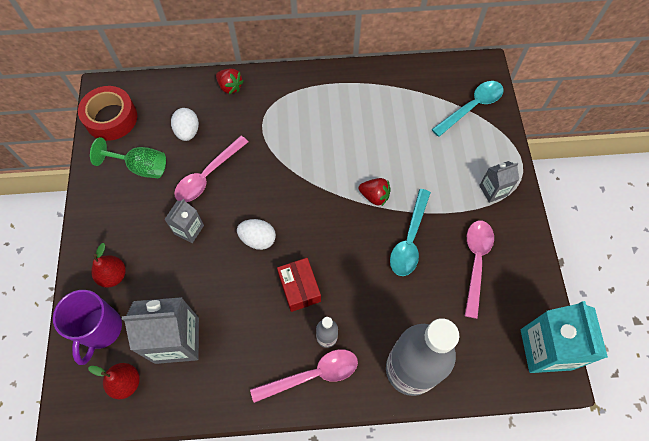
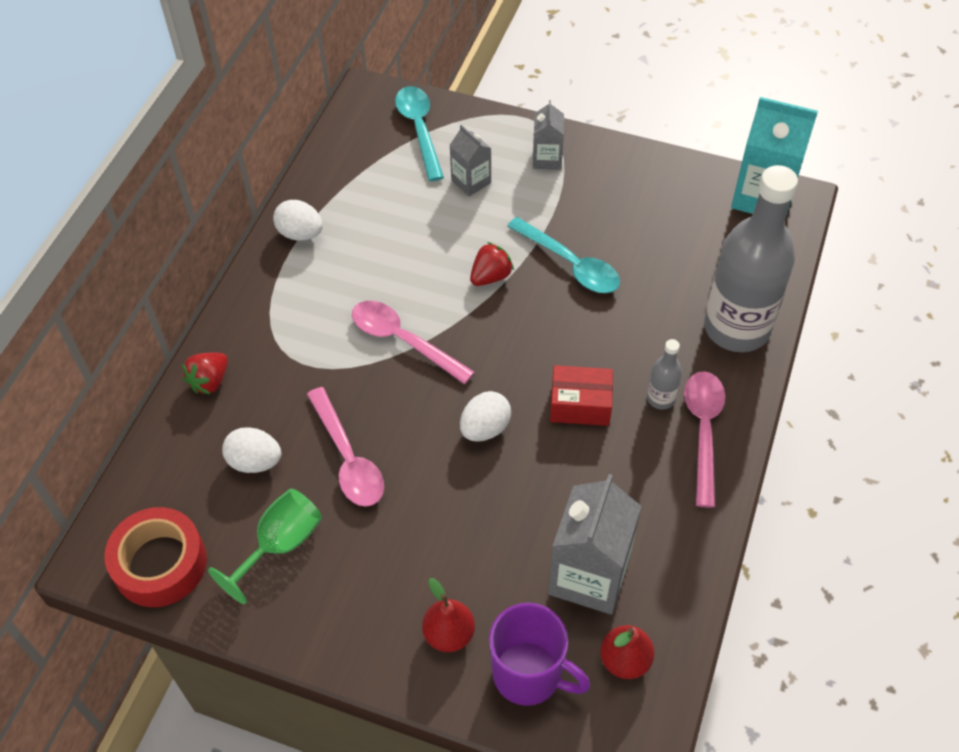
camera: 65 degrees left, 10 degrees down
(189, 229) = (425, 510): grey carton -> grey carton (471, 181)
(230, 87) = (210, 381): red strawberry -> red strawberry turned 150 degrees clockwise
(353, 82) = (300, 234): none -> white egg
(476, 262) = (631, 213): pink spoon -> pink spoon (403, 340)

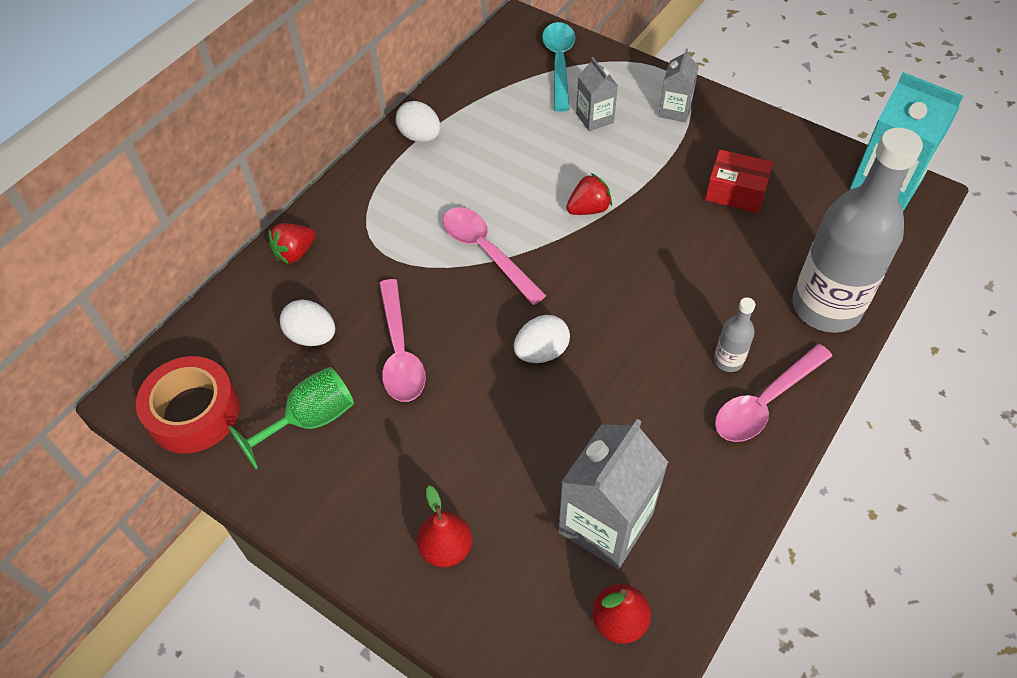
camera: 15 degrees right, 0 degrees up
(529, 675) = (515, 610): purple mug -> none
(570, 264) = (671, 212): turquoise spoon -> none
(580, 404) = (643, 349): red box -> red box (735, 192)
(703, 431) = (764, 402): pink spoon -> pink spoon turned 150 degrees counterclockwise

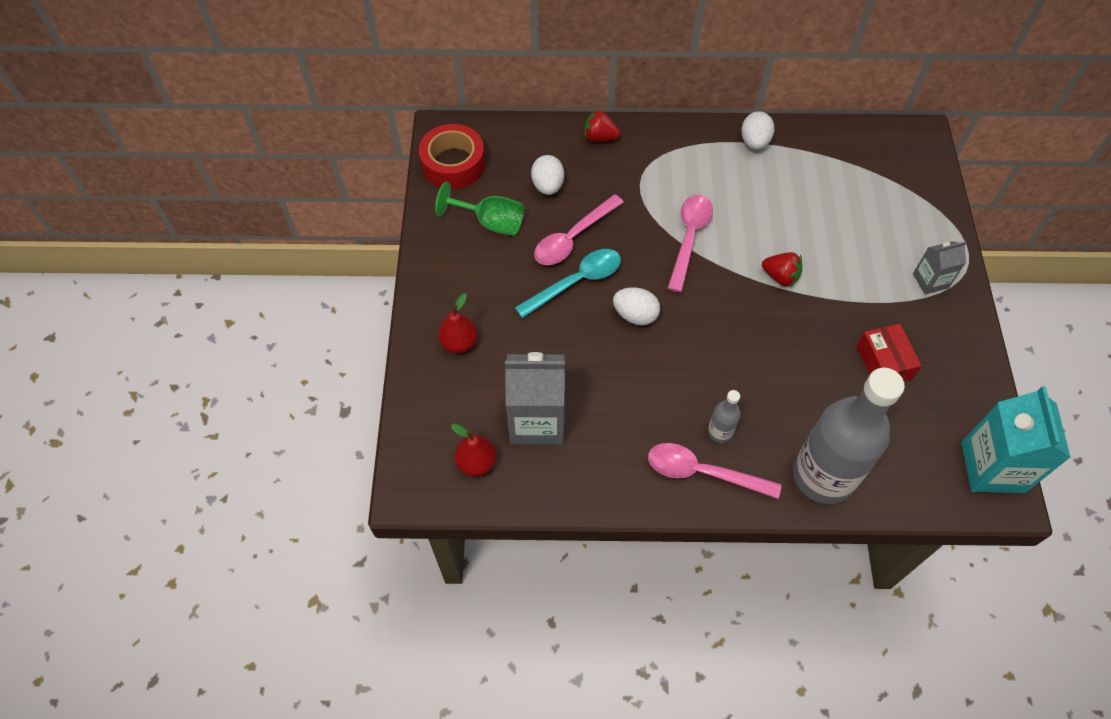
camera: 55 degrees right, 5 degrees up
(559, 63) = (905, 181): turquoise spoon -> turquoise spoon (576, 282)
(594, 118) = (871, 234): grey carton -> none

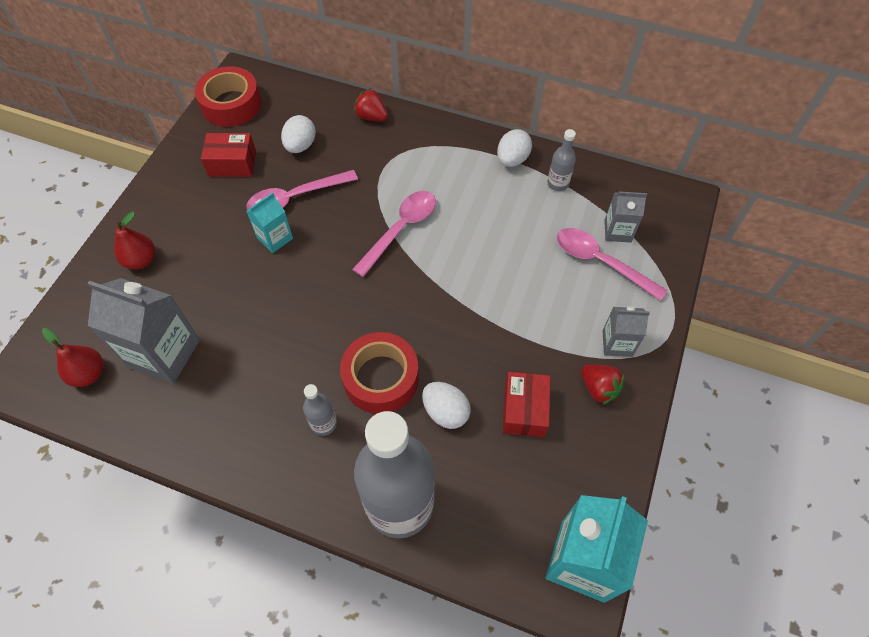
camera: 20 degrees right, 0 degrees up
(491, 223) = (232, 163): green goblet -> red box
(576, 282) = (275, 238): turquoise spoon -> turquoise carton
(635, 315) = (310, 285): white egg -> white egg (445, 412)
(702, 472) = (284, 457): pink spoon -> pink spoon (600, 262)
(747, 376) = (381, 378): none -> red tape
(780, 277) = (467, 292): red strawberry -> red strawberry (599, 388)
(807, 153) = (557, 184): none -> grey bottle
(881, 181) = (617, 231): none -> grey carton

